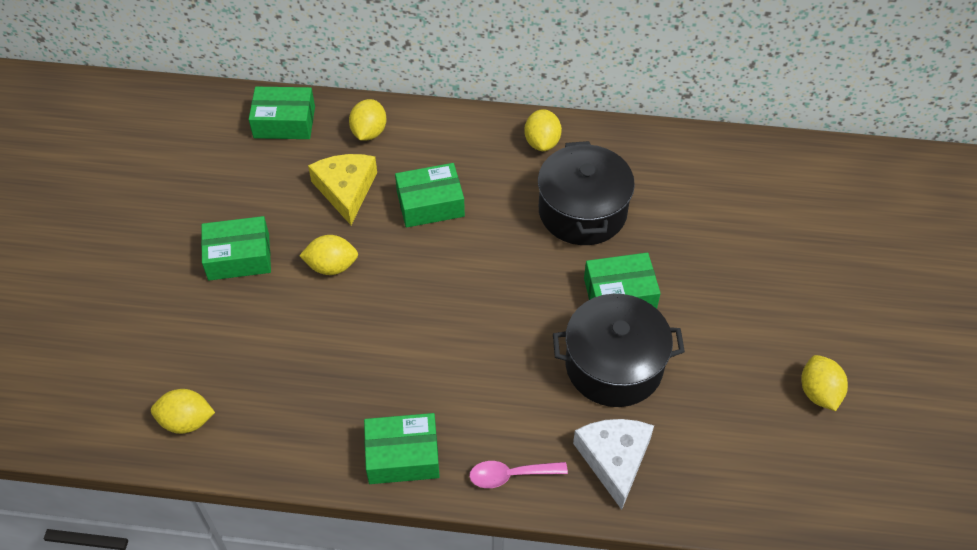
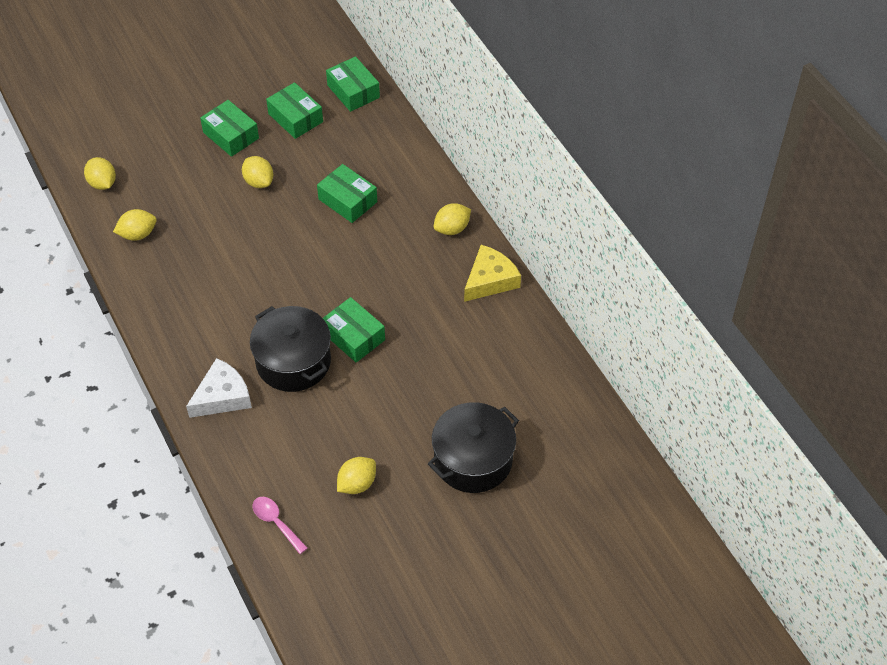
camera: 55 degrees right, 0 degrees up
(346, 190) = (323, 153): yellow cheese -> yellow cheese (490, 280)
(369, 132) = (381, 136): yellow lemon -> yellow lemon (138, 234)
(402, 456) = (150, 292): green box -> green box (295, 118)
(510, 475) = (174, 350): pink spoon -> pink spoon (276, 522)
(582, 211) = (408, 282): black pot -> black pot (473, 460)

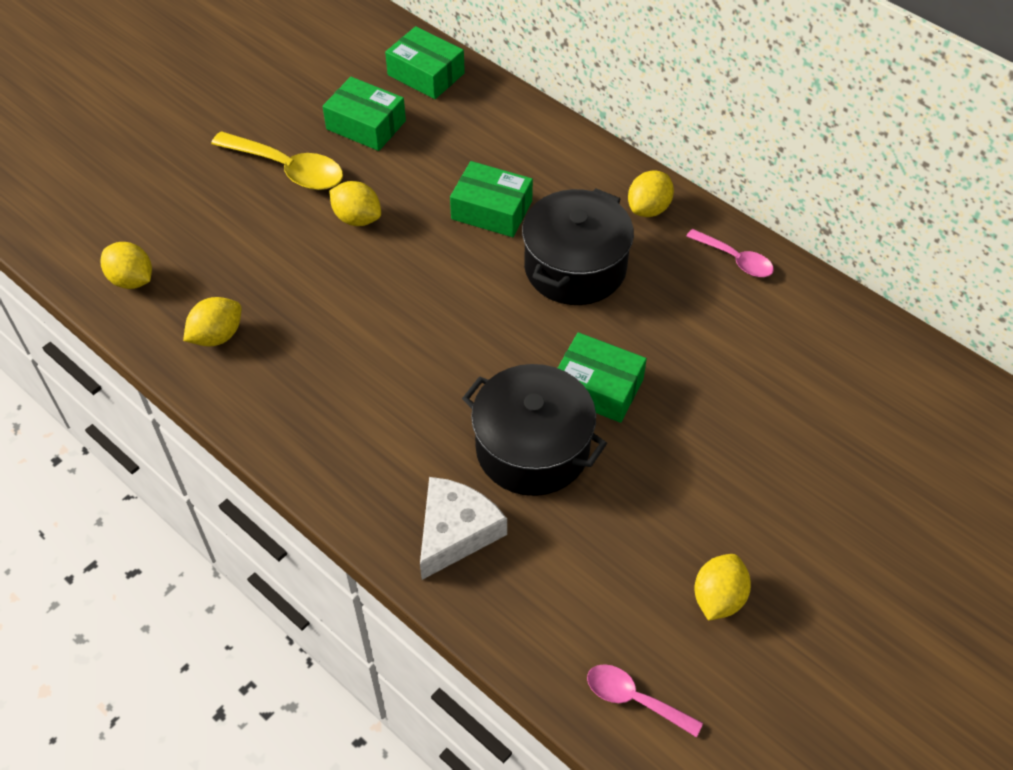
camera: 20 degrees left, 0 degrees up
(231, 135) = (288, 169): green box -> yellow spoon
(473, 460) = (856, 508): black pot -> black pot (575, 267)
(490, 280) = (735, 259): yellow cheese -> pink spoon

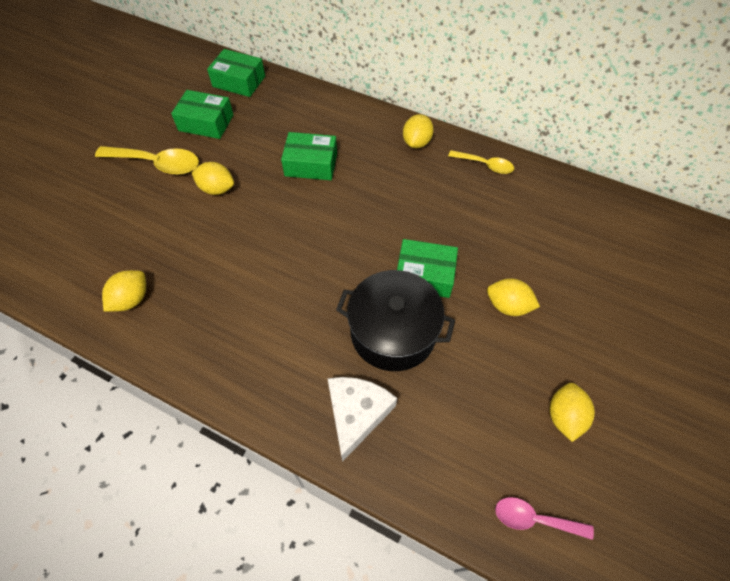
camera: 15 degrees left, 5 degrees up
(132, 280) = (54, 270): yellow lemon -> yellow lemon (508, 306)
(575, 267) = (380, 192): black pot -> none
(735, 259) = (485, 165): pink spoon -> yellow spoon

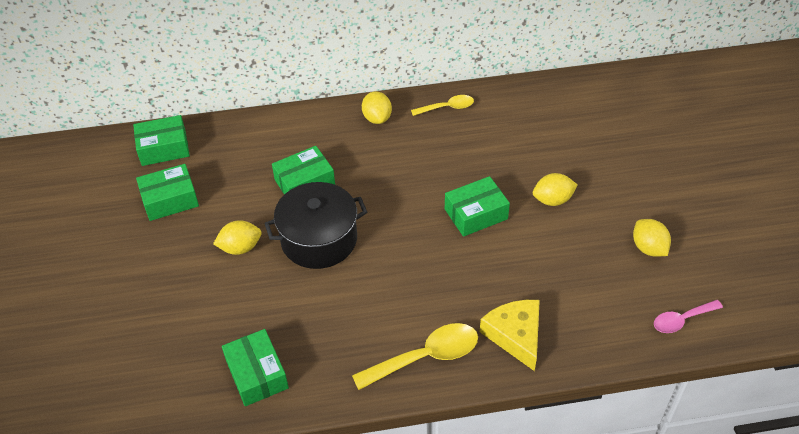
camera: 35 degrees left, 10 degrees down
(131, 299) = (257, 374): yellow lemon -> green box
(157, 164) = (160, 259): yellow spoon -> yellow spoon (425, 357)
(356, 414) = (515, 335): white cheese -> yellow cheese
(393, 332) = (490, 267): black pot -> black pot (319, 239)

